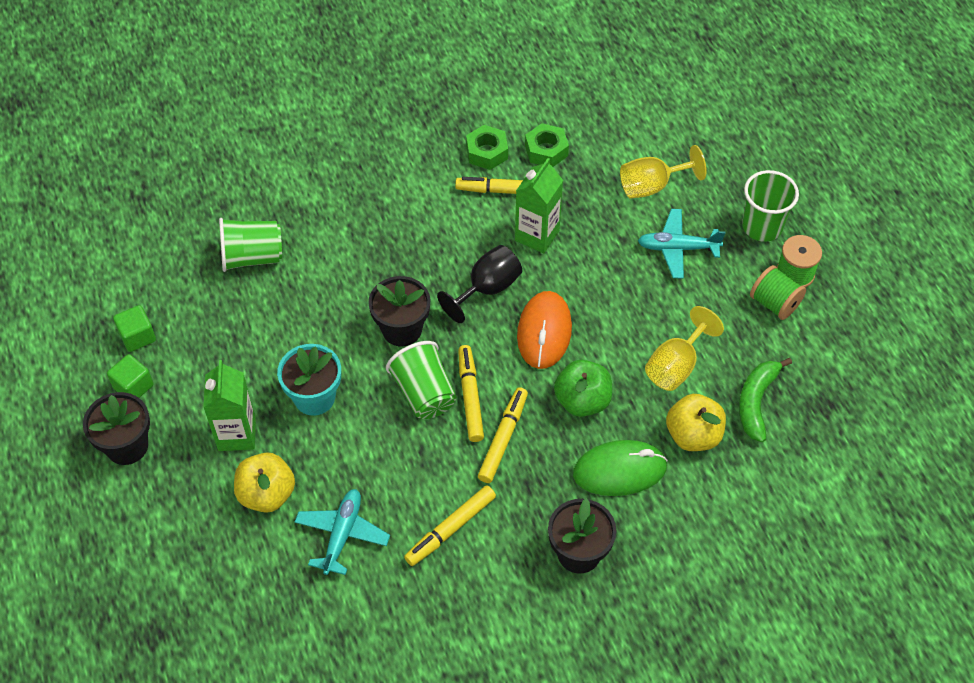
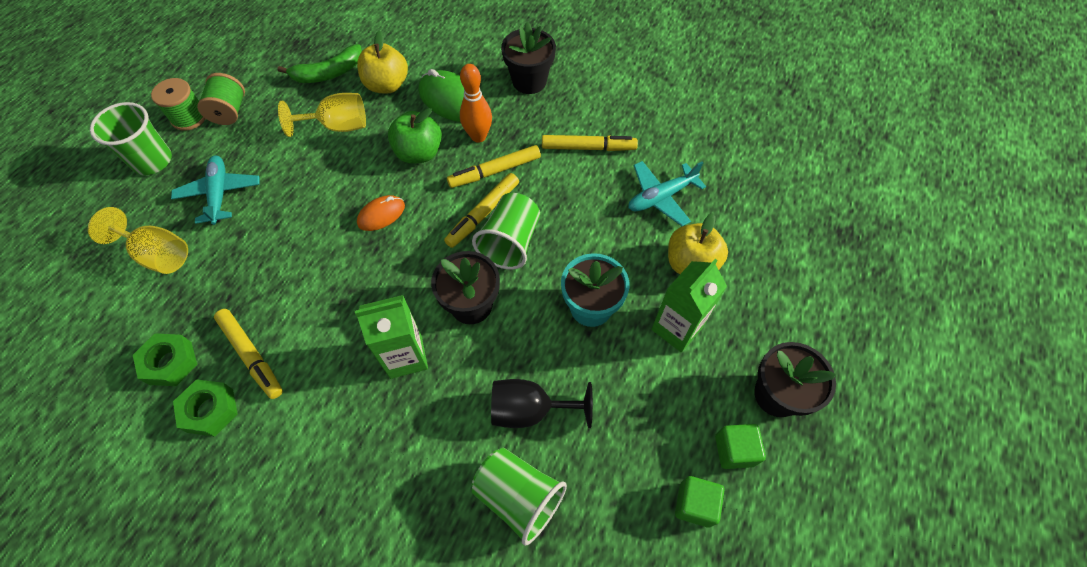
camera: 135 degrees left, 5 degrees up
(487, 289) = (374, 281): black goblet -> black goblet (530, 410)
(537, 235) = (285, 291): green carton -> green carton (406, 356)
(544, 332) = (381, 215): orange mouse -> orange mouse, size x0.59
(554, 457) = (478, 136): none -> orange bowling pin
(678, 248) = (220, 194): turquoise plane -> turquoise plane turned 150 degrees counterclockwise

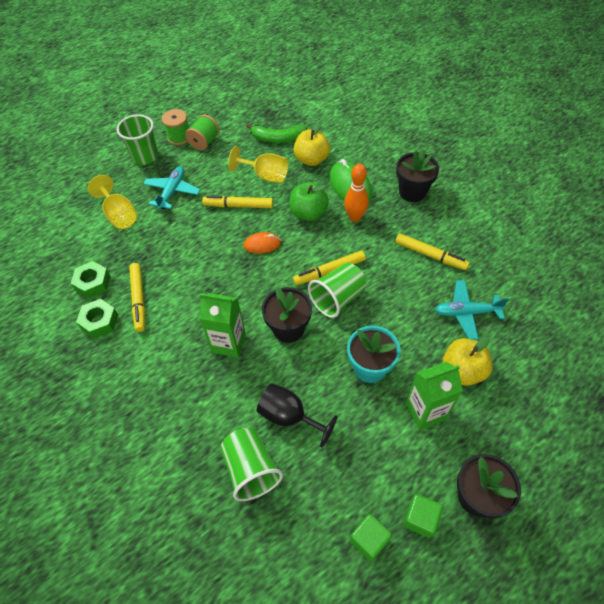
camera: 30 degrees right, 5 degrees down
(495, 171) = (354, 245): yellow marker -> yellow marker (239, 206)

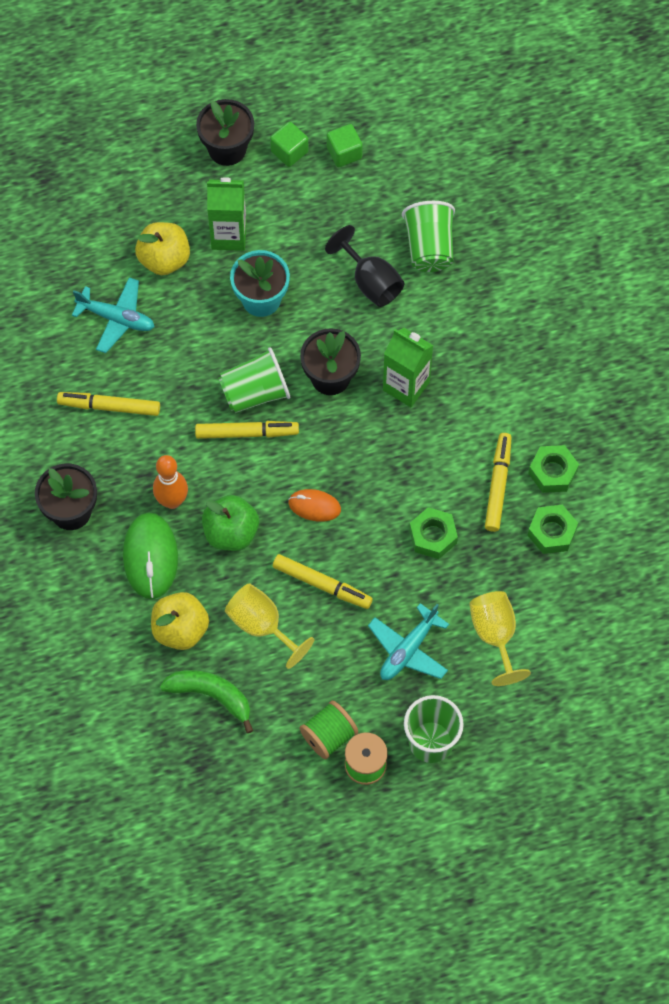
camera: 160 degrees left, 10 degrees up
(176, 254) = (433, 536): none -> green nut
(430, 255) = (110, 407): yellow marker -> yellow marker turned 45 degrees counterclockwise

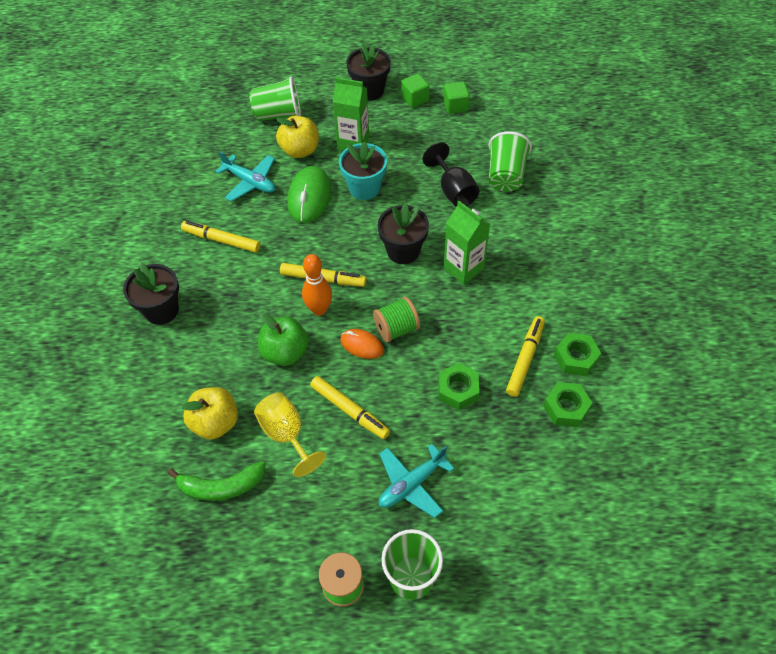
camera: 15 degrees right, 10 degrees down
(150, 557) = (212, 358): green mouse -> green mouse (309, 197)
(172, 501) = (245, 318): orange bowling pin -> orange bowling pin (319, 309)
(211, 695) = (221, 486): green banana -> green banana turned 135 degrees clockwise
(255, 393) = (339, 251): green cup -> green cup (278, 114)
(329, 736) = (316, 549): green spool -> green spool (396, 329)
(495, 635) = (495, 488): yellow goblet -> none

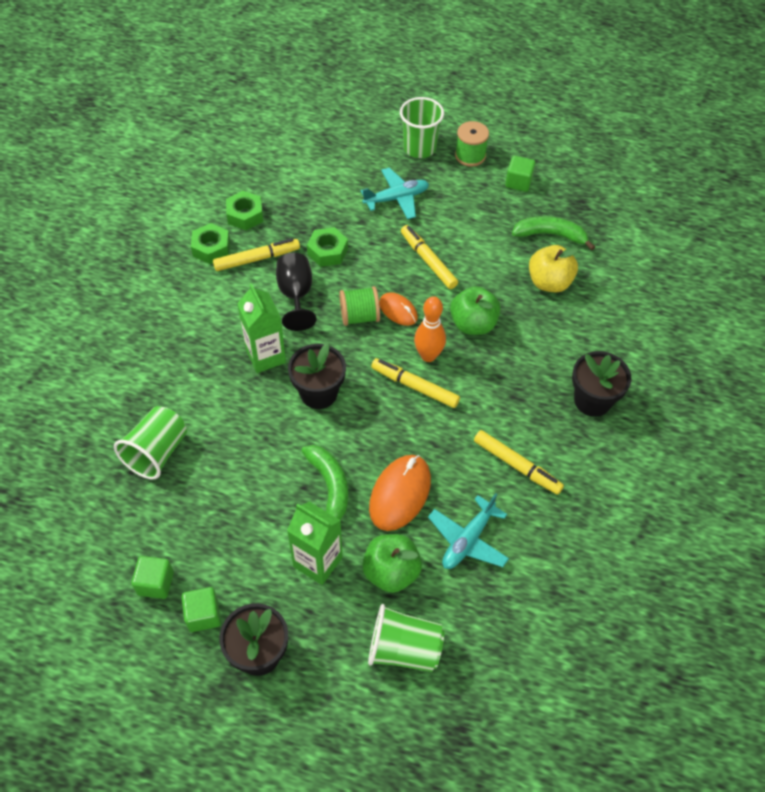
camera: 165 degrees left, 0 degrees up
(250, 182) = (468, 540): turquoise plane -> turquoise plane turned 105 degrees counterclockwise
(272, 558) = (518, 182): none -> green cube
(286, 434) = (488, 257): yellow goblet -> none
(300, 150) = (391, 572): yellow apple -> green apple
(309, 197) = (400, 494): green mouse -> orange mouse
(364, 188) = (329, 487): turquoise flower pot -> green banana
(453, 191) = (227, 451): black goblet -> black goblet (296, 295)
(524, 359) = (256, 259): yellow marker -> yellow marker turned 150 degrees counterclockwise

